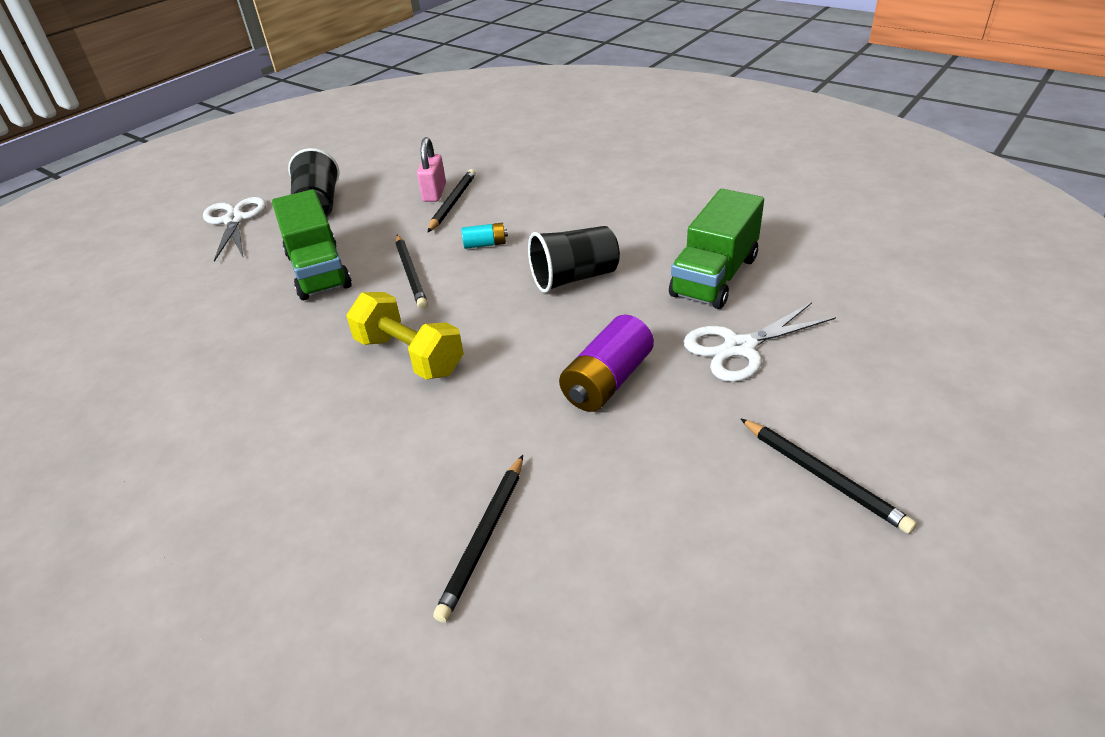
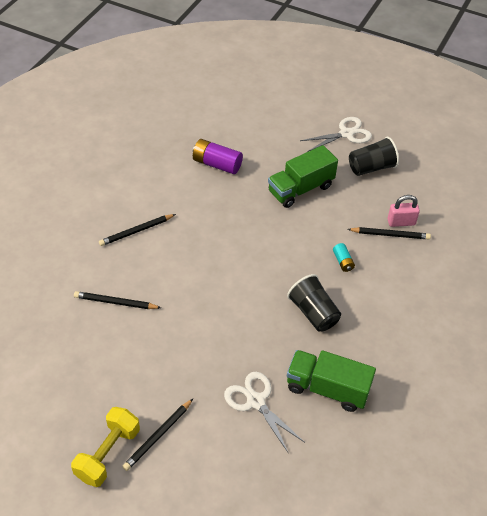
camera: 75 degrees right, 10 degrees up
(409, 356) = (231, 249): yellow dumbbell -> yellow dumbbell (108, 454)
(411, 274) = (304, 232): black pencil -> black pencil (136, 231)
(607, 381) = (220, 338): purple battery -> purple battery (217, 164)

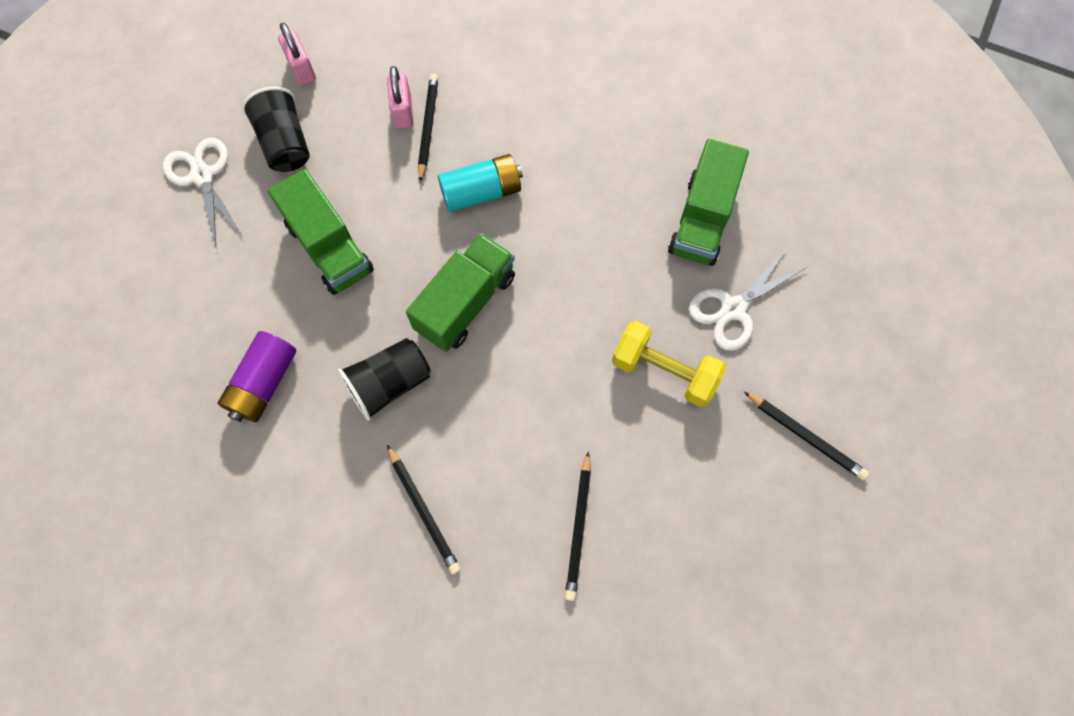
camera: 90 degrees left, 20 degrees up
(108, 454) = (844, 504): yellow dumbbell -> yellow dumbbell (664, 371)
(263, 252) = (465, 303): none -> green truck
(313, 313) = (578, 234): black cup -> black cup (389, 384)
(343, 261) = (481, 192): turquoise battery -> turquoise battery, size x1.86
(427, 173) = (302, 69): none -> pink padlock

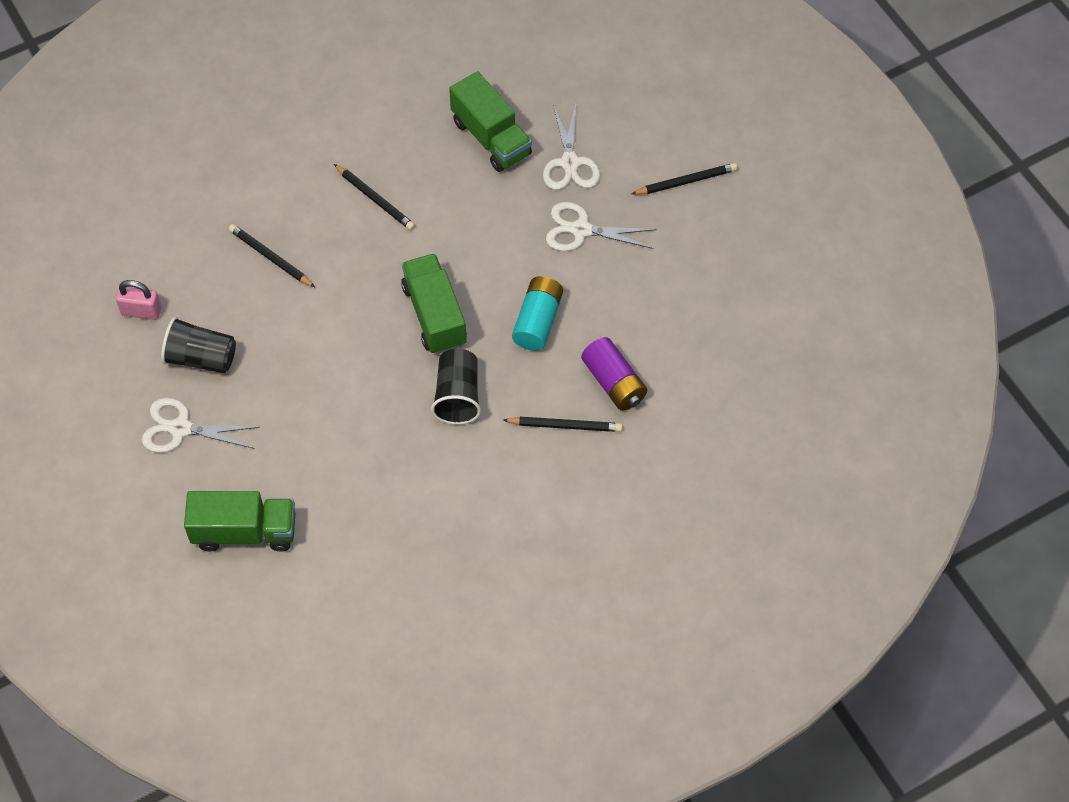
camera: 55 degrees left, 10 degrees down
(264, 383) = (392, 474): purple battery -> purple battery (614, 383)
(329, 248) = (318, 376): green truck -> green truck (244, 531)
(403, 112) = (242, 266): pink padlock -> none
(481, 192) = (355, 255): turquoise battery -> turquoise battery (537, 321)
(578, 528) = (646, 343): black pencil -> black pencil (375, 199)
(664, 371) = (581, 230): yellow dumbbell -> white scissors

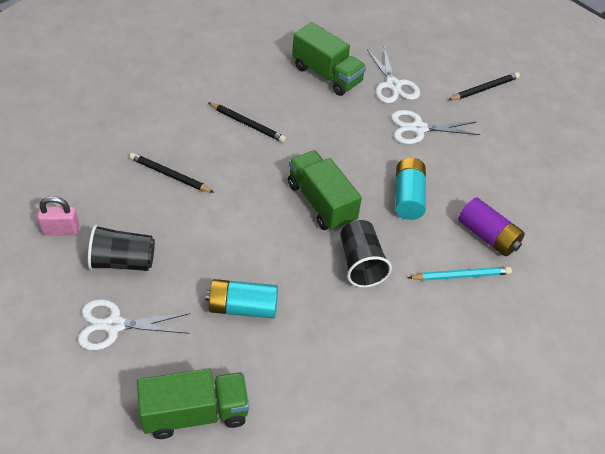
camera: 15 degrees left, 10 degrees down
(316, 428) = (242, 307): none -> turquoise battery
(565, 426) = (461, 276): black pencil -> turquoise pencil

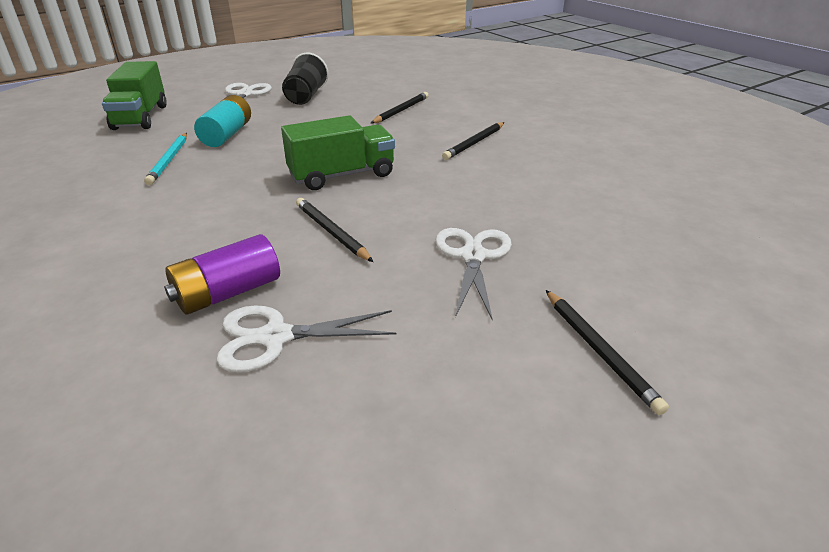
camera: 100 degrees right, 15 degrees down
(61, 230) = (348, 79): pink padlock -> none
(327, 75) = (581, 192): green truck -> none
(361, 263) = (240, 191): black cup -> none
(393, 85) = (575, 244): white scissors -> white scissors (275, 337)
(408, 197) = (331, 232): turquoise battery -> black pencil
(461, 276) = (175, 257): turquoise pencil -> turquoise pencil (169, 160)

